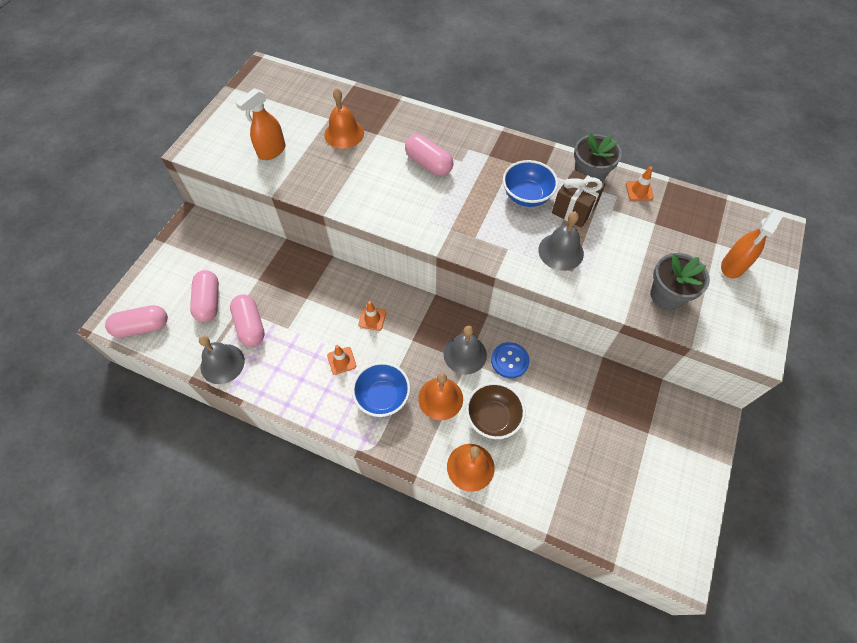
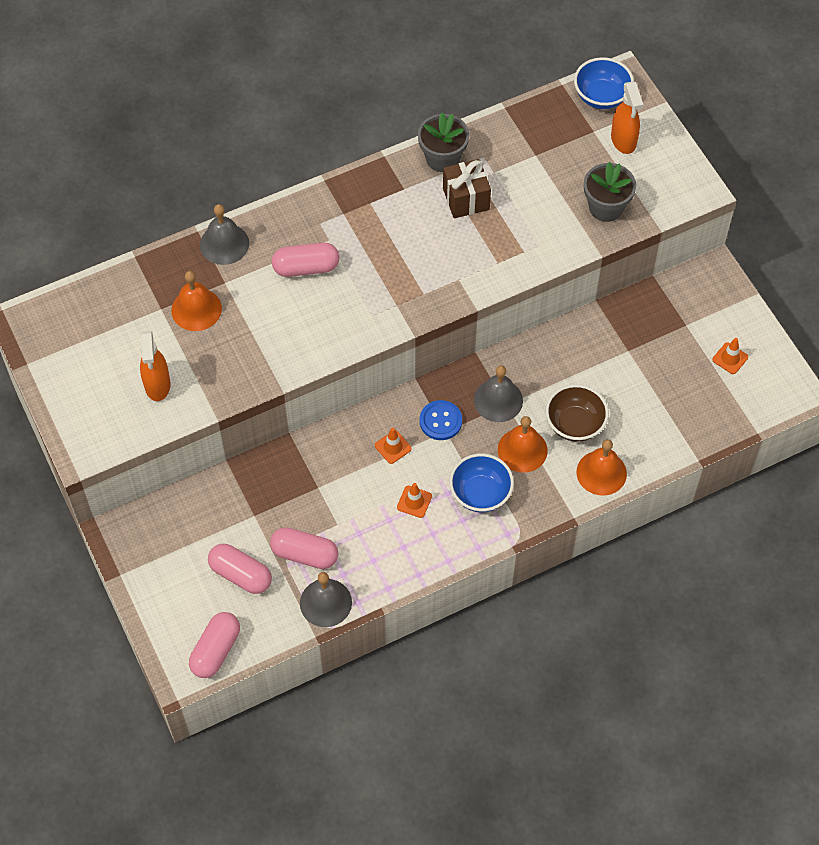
camera: 50 degrees left, 0 degrees up
(509, 361) = (536, 371): blue button -> blue button (440, 421)
(526, 196) = (418, 222): blue bowl -> blue bowl (601, 96)
(561, 251) = (498, 244): grey bell -> grey bell (224, 244)
(639, 191) = (494, 136): orange traffic cone -> orange traffic cone (730, 358)

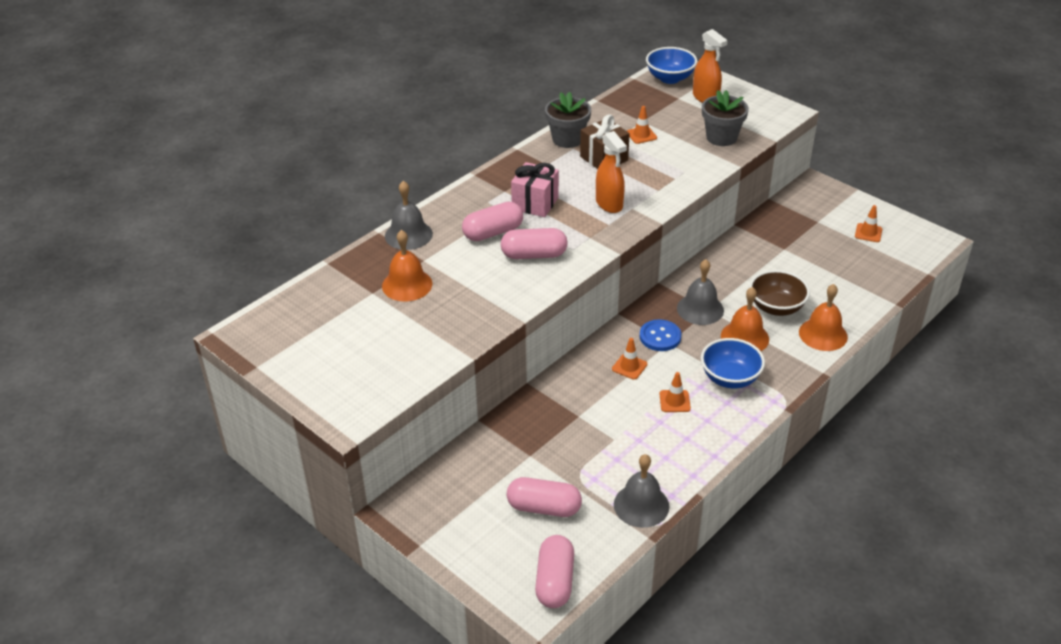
camera: 20 degrees left, 20 degrees down
(157, 385) = (399, 348): orange spray bottle -> orange spray bottle (609, 204)
(305, 554) = (597, 472): pink capsule -> pink capsule (534, 255)
(365, 241) = (535, 203): none -> pink gift
(523, 176) = (641, 135): none -> orange traffic cone

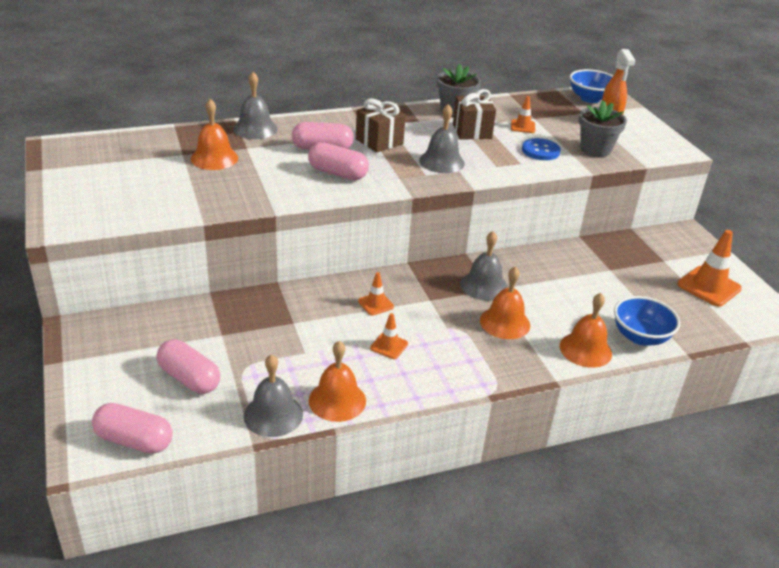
camera: 25 degrees right, 5 degrees down
(535, 203) = (379, 141): pink gift -> brown gift
(555, 581) = (134, 440): pink capsule -> pink capsule turned 75 degrees clockwise
(609, 204) = (441, 161): orange spray bottle -> grey bell
(660, 337) = (426, 292): blue button -> blue button (540, 151)
(678, 468) = (337, 400): none -> orange bell
(730, 378) = (458, 349): blue bowl -> blue bowl (640, 337)
(776, 307) = (558, 311): brown bowl -> none
(868, 233) = (709, 286): orange traffic cone -> orange traffic cone, size x1.84

